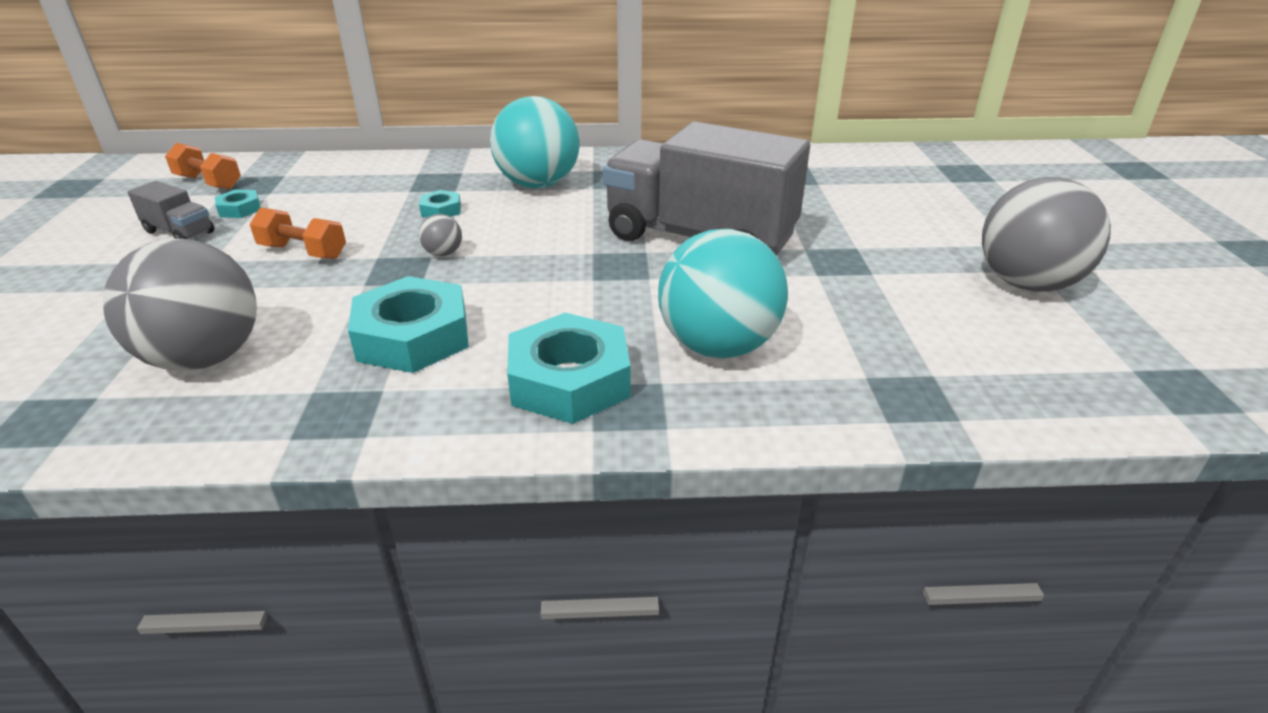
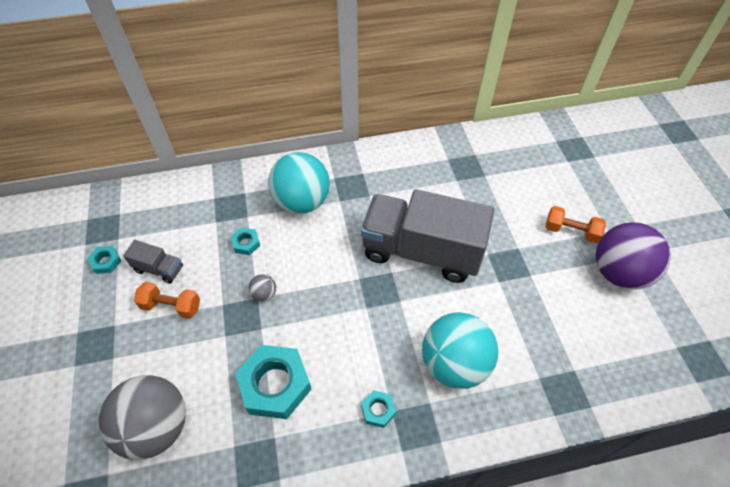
camera: 10 degrees left, 20 degrees up
(179, 232) = (76, 296): grey truck -> grey truck (159, 269)
(208, 182) = (68, 231): orange dumbbell -> orange dumbbell (571, 231)
(569, 380) = (378, 410): turquoise nut -> turquoise nut, size x0.47
(1026, 284) = (618, 273): grey ball -> purple ball

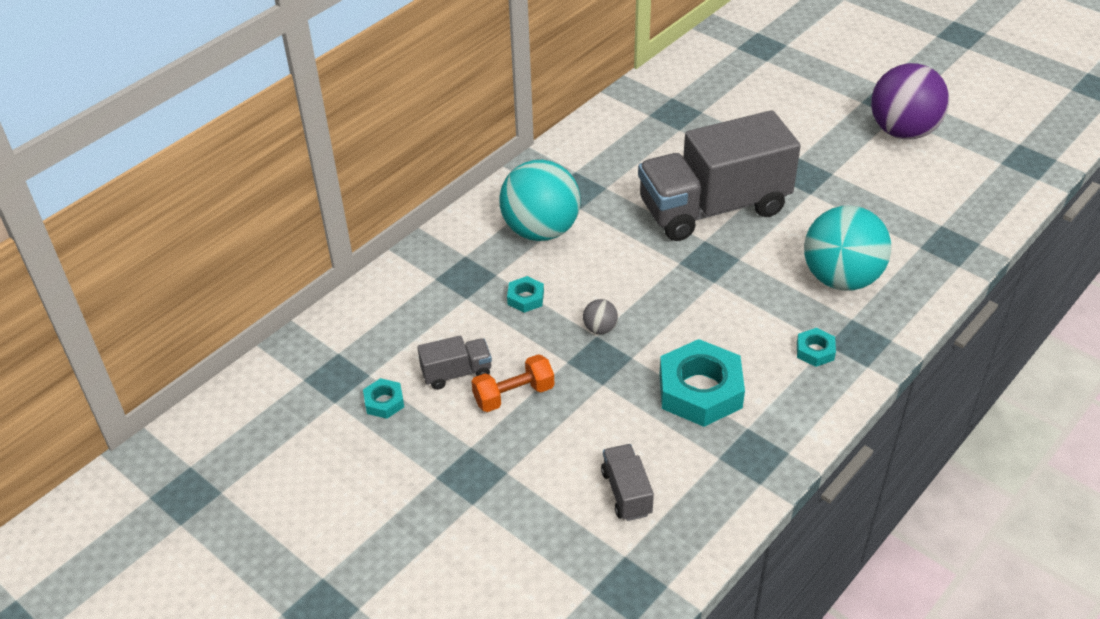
camera: 35 degrees left, 10 degrees down
(156, 427) = (626, 492): grey ball -> grey truck
(571, 231) = (830, 119): orange dumbbell -> none

